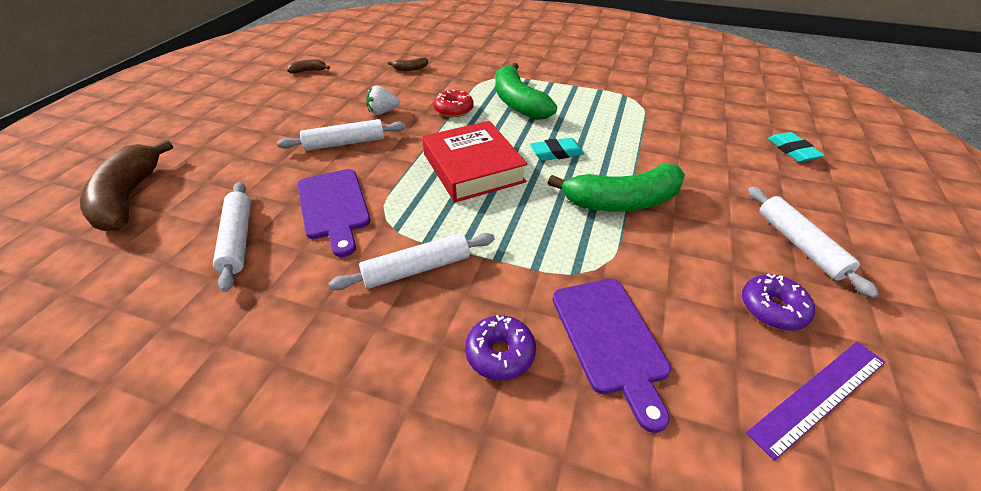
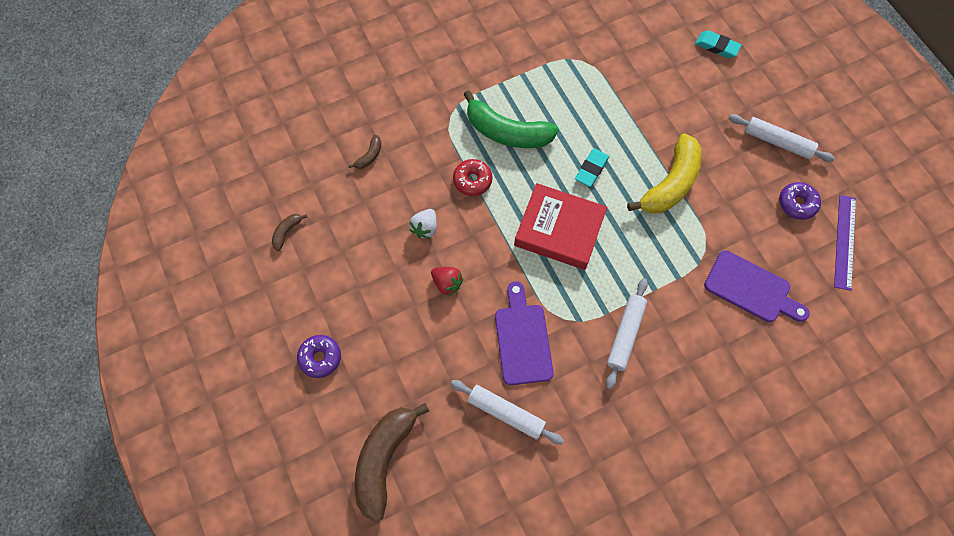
camera: 45 degrees left, 25 degrees up
(129, 198) = (384, 459): brown banana -> brown banana turned 75 degrees clockwise
(334, 207) = (522, 339): purple cutting board -> purple cutting board turned 120 degrees counterclockwise
(345, 143) = (447, 283): white rolling pin -> red strawberry
(500, 353) = (717, 342): purple donut -> purple donut (320, 357)
(622, 201) = (670, 183): green banana -> yellow banana

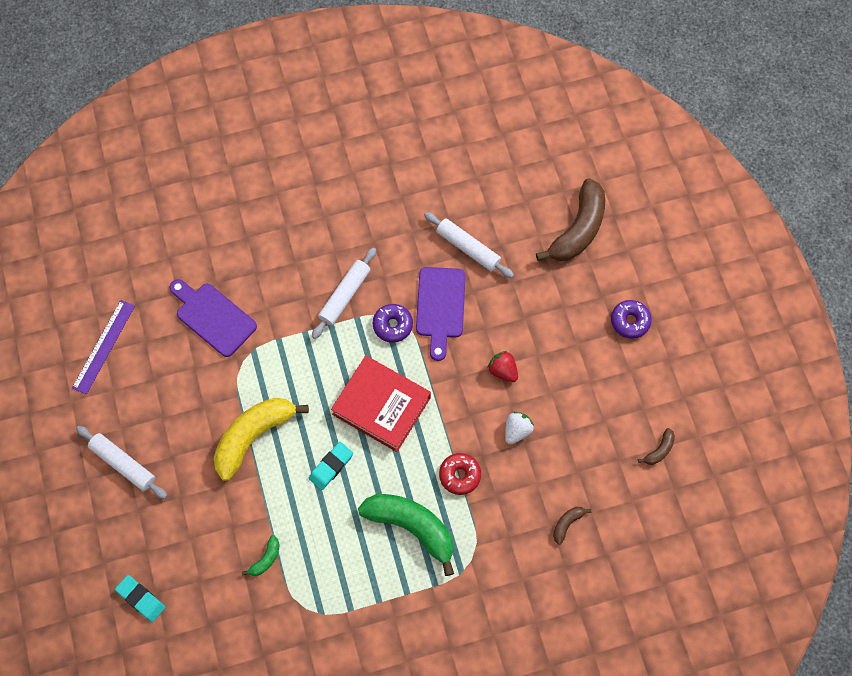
camera: 170 degrees left, 0 degrees up
(625, 89) = (266, 559): none -> green banana
(796, 203) = (133, 392): purple donut -> purple donut (392, 325)

